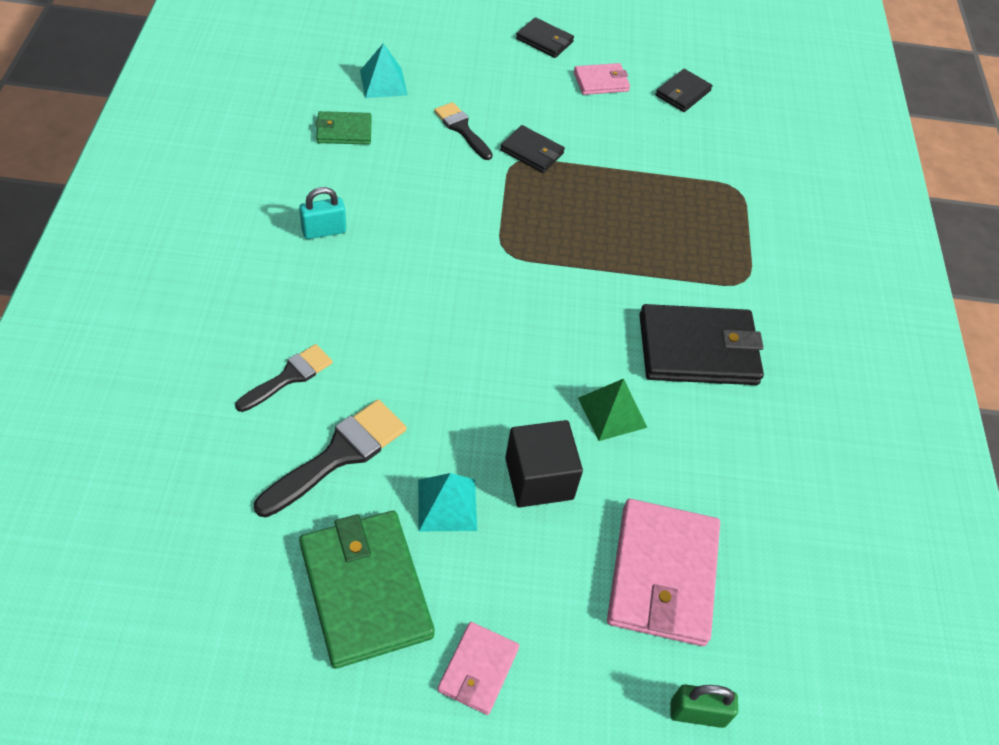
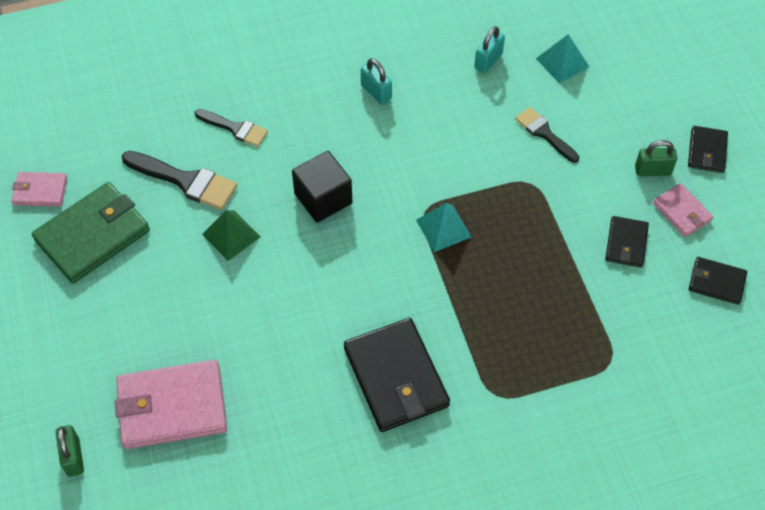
camera: 75 degrees right, 5 degrees up
(344, 131) = (488, 61): green wallet -> turquoise padlock
(447, 504) = (174, 256): turquoise pyramid -> turquoise pyramid (443, 228)
(462, 129) = (544, 133): black brush -> black brush turned 75 degrees counterclockwise
(478, 669) = (60, 316): pink wallet -> pink wallet (40, 191)
(532, 152) = (550, 190): black wallet -> black wallet (626, 243)
(539, 478) = (219, 304): black cube -> black cube (323, 198)
(546, 80) = (652, 170): none -> green padlock
(612, 412) = (300, 333): green pyramid -> green pyramid (231, 235)

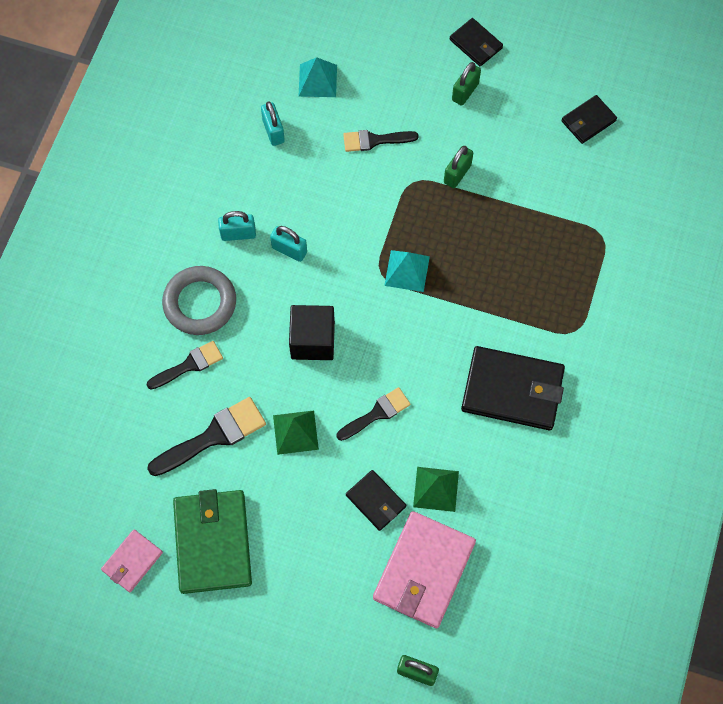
camera: 55 degrees left, 10 degrees up
(255, 371) = (436, 489): none -> green pyramid
(292, 284) = (377, 413): none -> black brush
(294, 103) = (200, 303): none -> grey ring
(391, 134) = (289, 250): none -> turquoise padlock
(568, 211) = (457, 174): none -> green padlock
(626, 243) = (513, 155): black wallet -> black wallet (376, 501)
(682, 212) = (515, 99): pink wallet -> none

